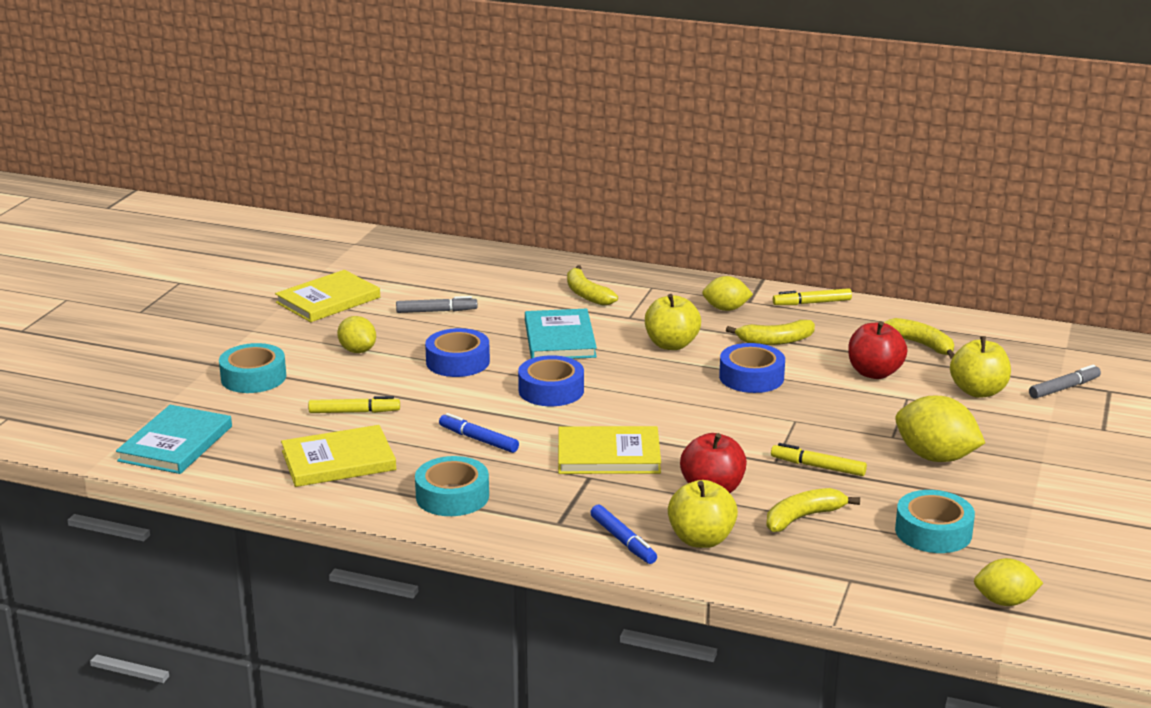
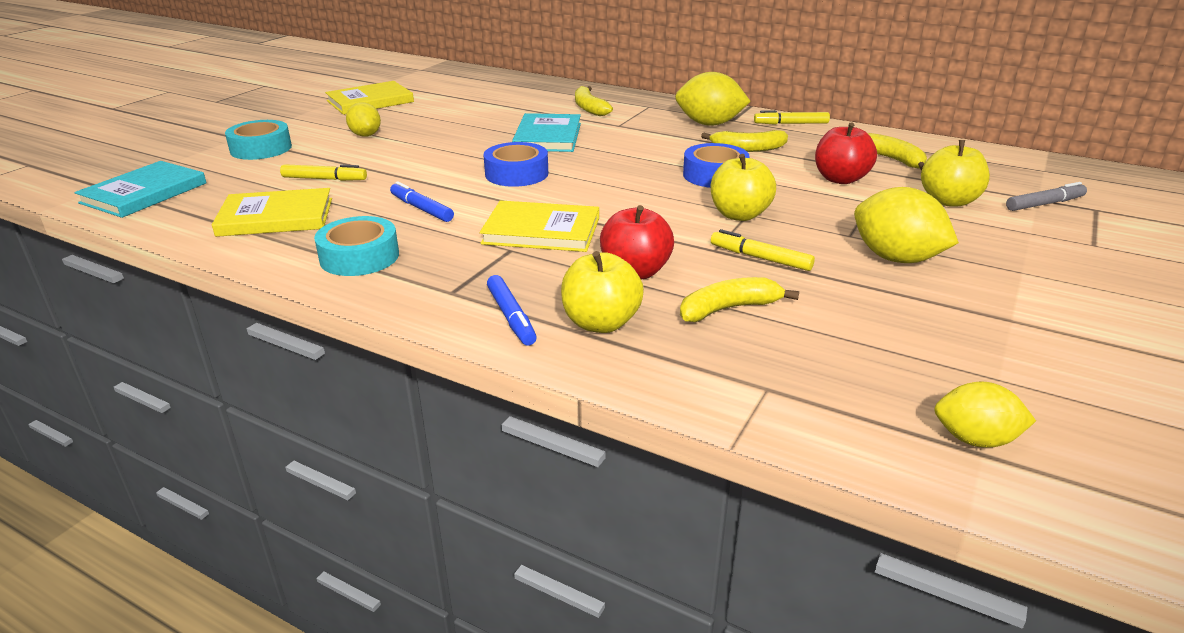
camera: 10 degrees right, 5 degrees up
(436, 311) = (453, 113): grey marker -> none
(458, 362) = (446, 148): blue tape -> none
(671, 345) = (648, 146): yellow apple -> yellow apple (739, 215)
(726, 309) = (709, 124): yellow lemon -> yellow lemon, size x1.60
(933, 532) = (884, 338): turquoise tape -> none

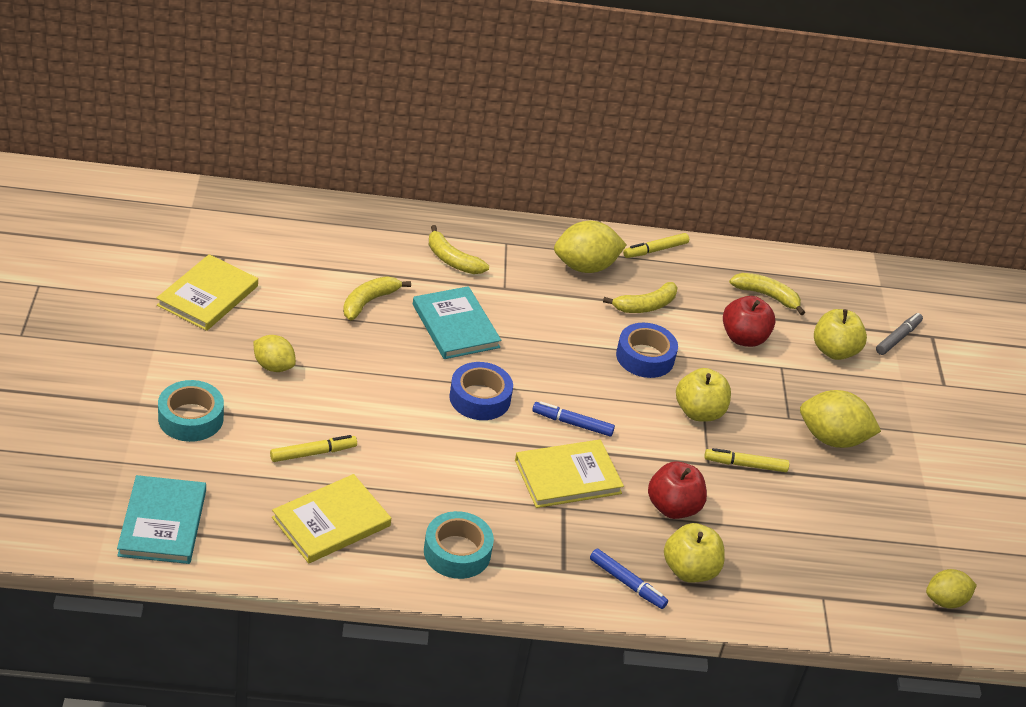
camera: 35 degrees left, 10 degrees up
(421, 209) = (445, 474): blue marker -> blue marker (572, 423)
(728, 309) = (758, 529): yellow banana -> yellow banana (369, 302)

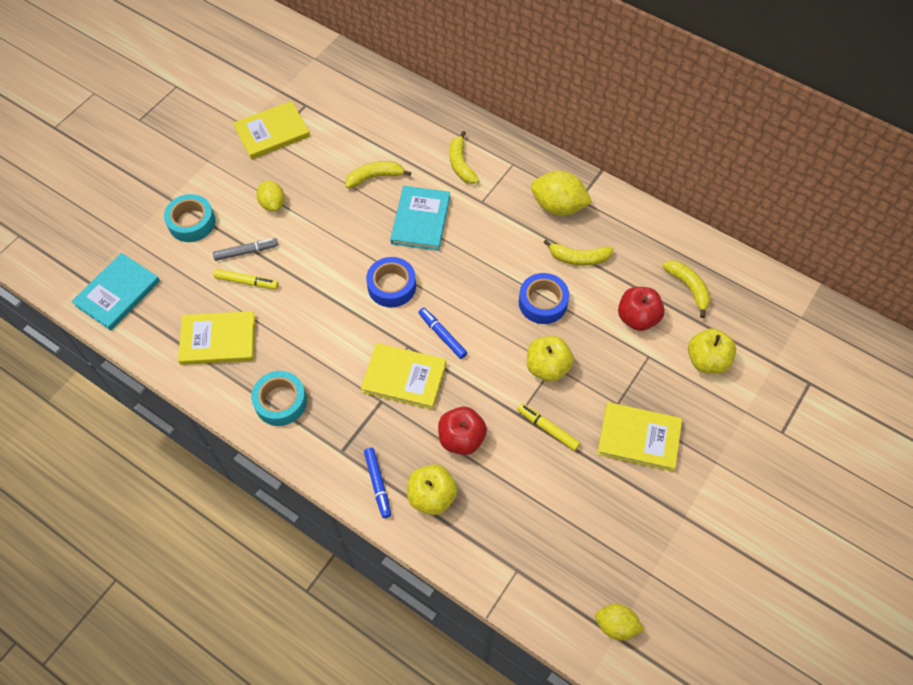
camera: 40 degrees right, 20 degrees up
(655, 250) = (627, 212): yellow marker -> none
(832, 438) = (639, 438): yellow lemon -> yellow book
(898, 338) = (775, 372): grey marker -> grey marker (246, 252)

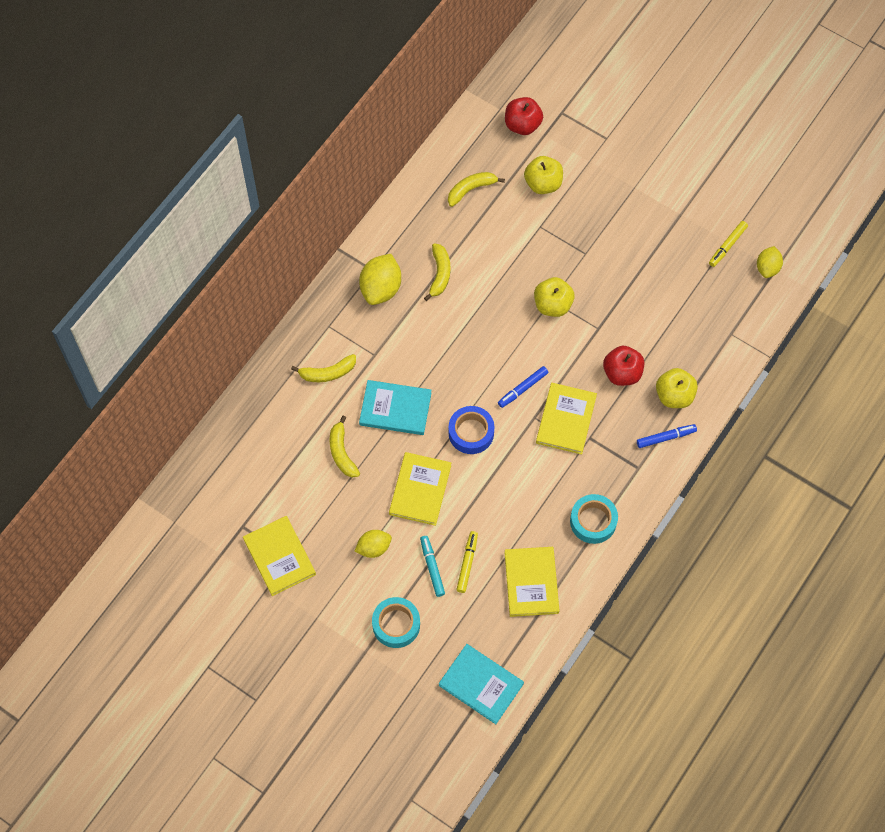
camera: 90 degrees left, 5 degrees up
(246, 252) = (432, 567): grey marker -> turquoise marker
(543, 302) = (487, 306): blue tape -> none
(547, 429) = (610, 307): yellow marker -> yellow marker (727, 246)
(637, 318) = (502, 232): red apple -> red apple (522, 125)
(639, 438) = (615, 240): yellow book -> yellow book (420, 490)

